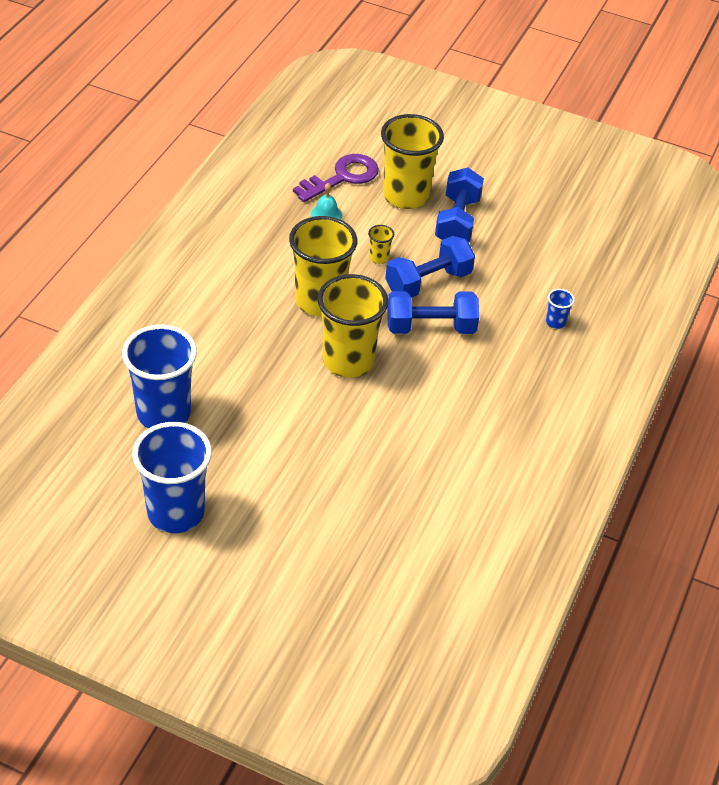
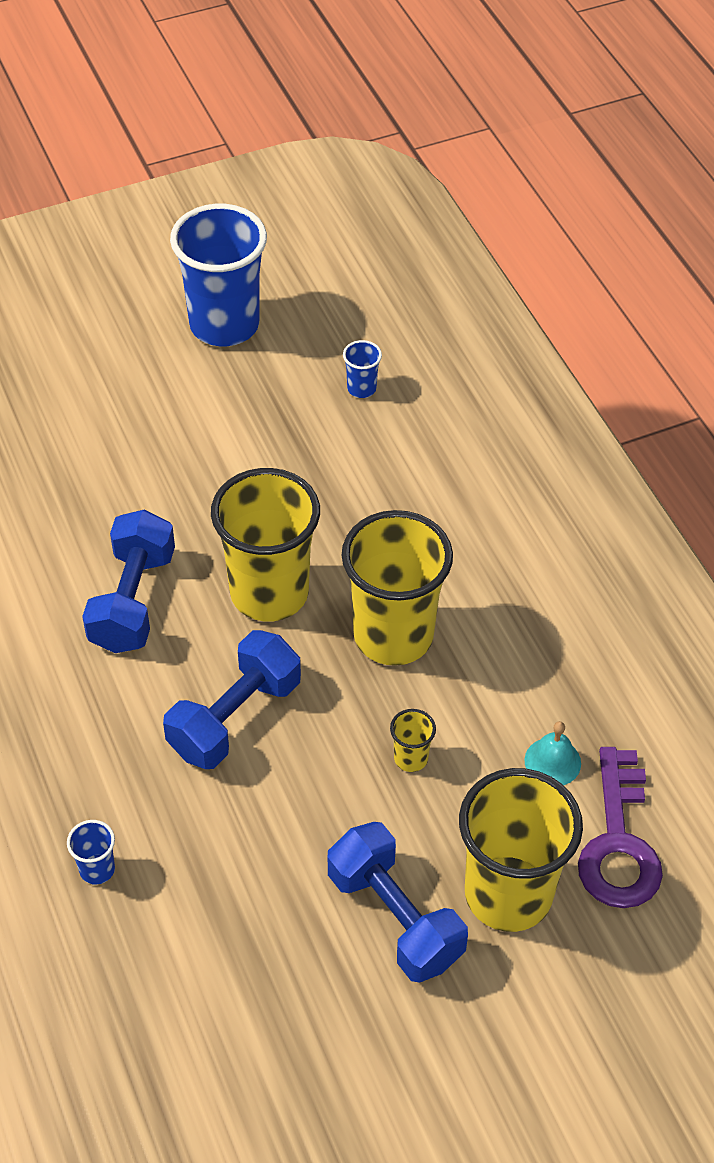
camera: 135 degrees right, 5 degrees up
(163, 413) = (361, 388): blue cup -> blue cup, size x0.41
(428, 282) = (313, 779): blue dumbbell -> blue dumbbell (133, 601)

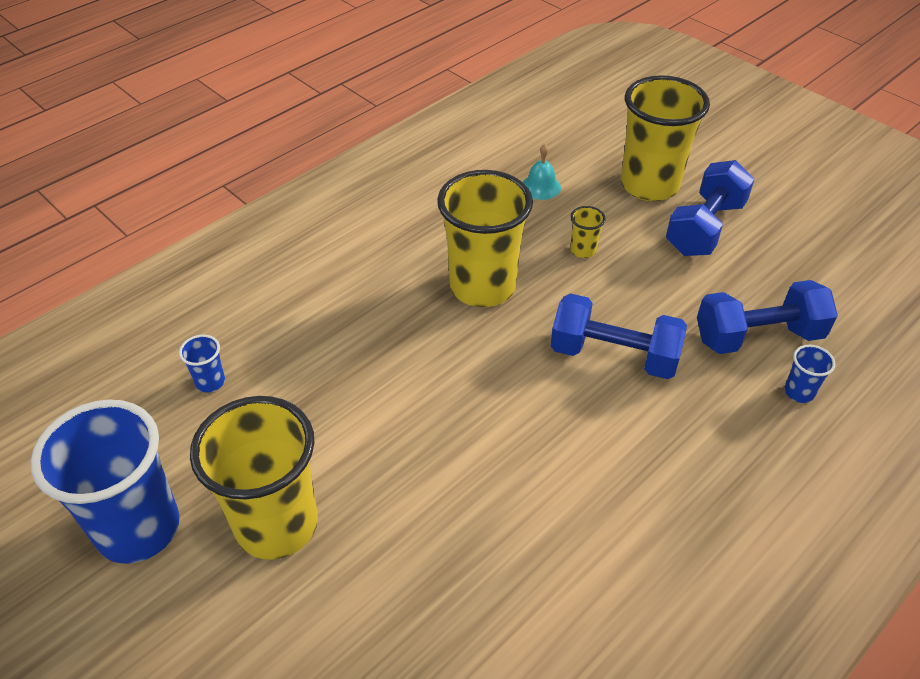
camera: 110 degrees left, 5 degrees down
(133, 601) = (541, 468): blue dumbbell -> blue dumbbell (758, 336)
(269, 593) = (481, 373): yellow cup -> yellow cup (276, 524)
(618, 843) = (580, 150): purple key -> none

